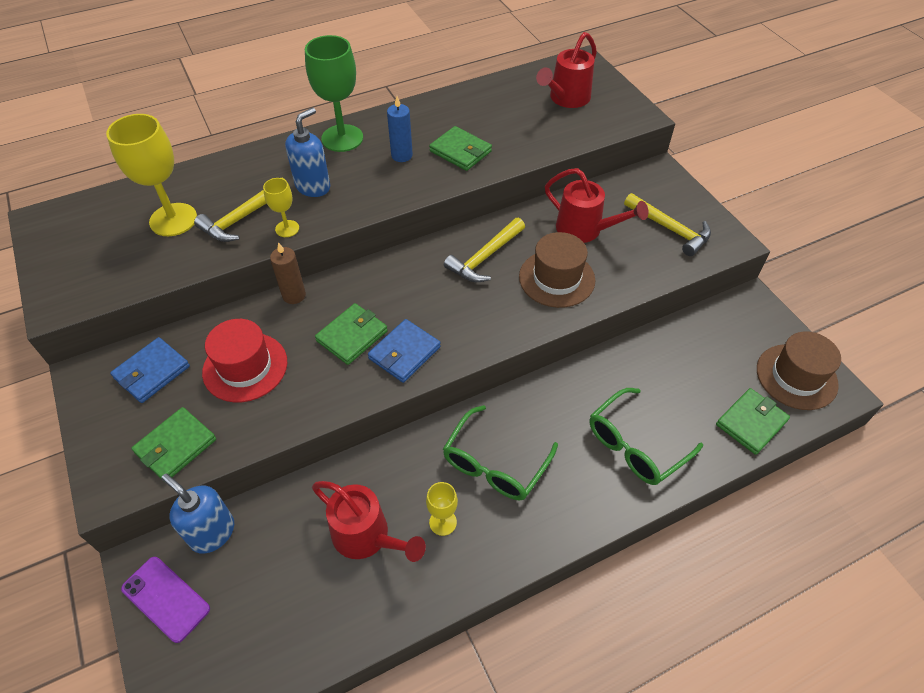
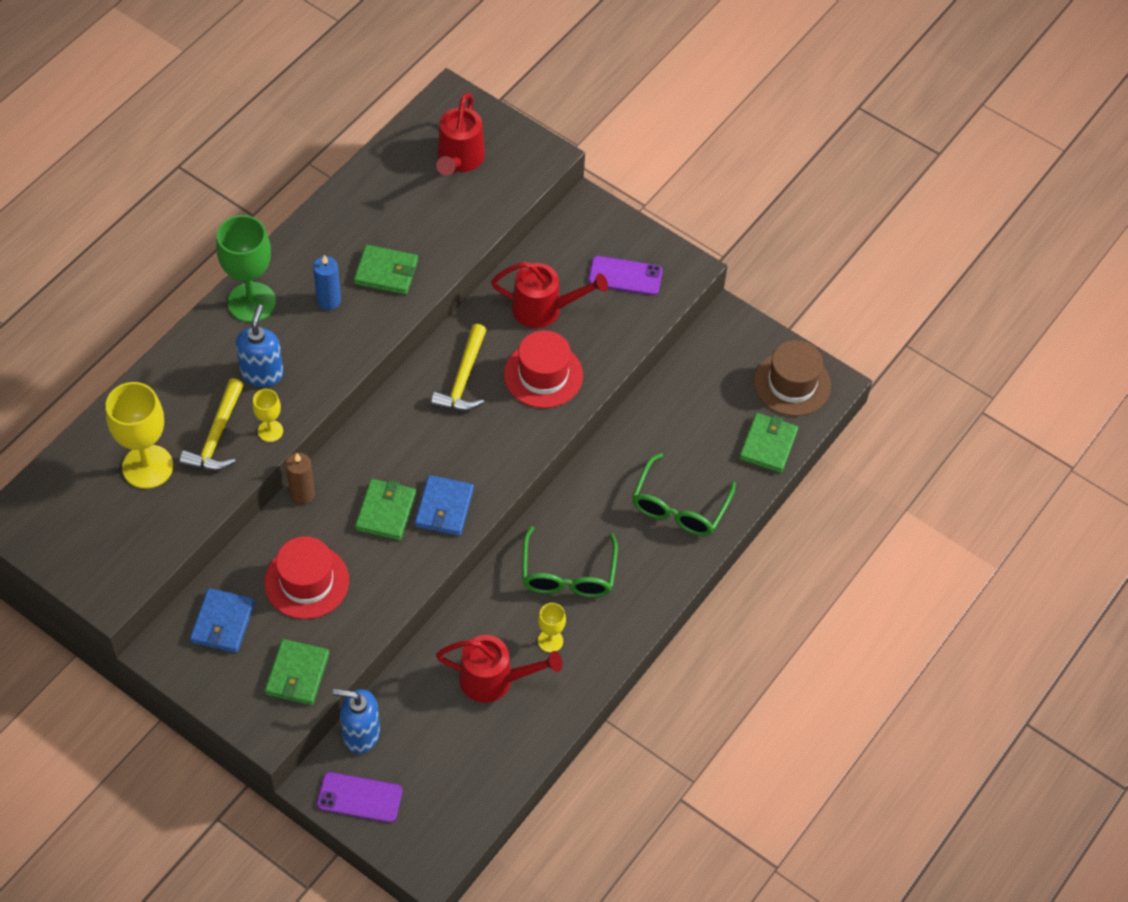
camera: 30 degrees left, 5 degrees up
(556, 278) = (543, 375): brown hat -> red hat
(670, 229) = (625, 276): yellow hammer -> purple phone

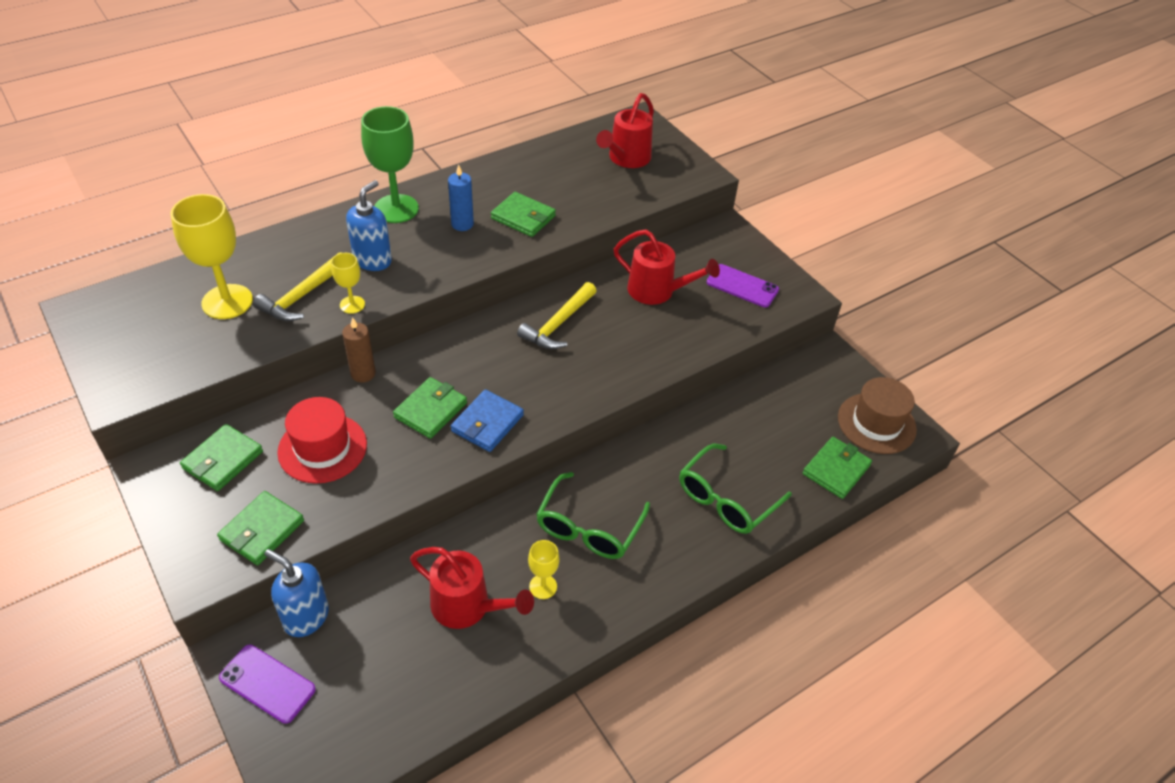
camera: 20 degrees right, 10 degrees down
(223, 622) = (223, 460): blue wallet -> green wallet
(543, 375) = (634, 341): red hat -> none

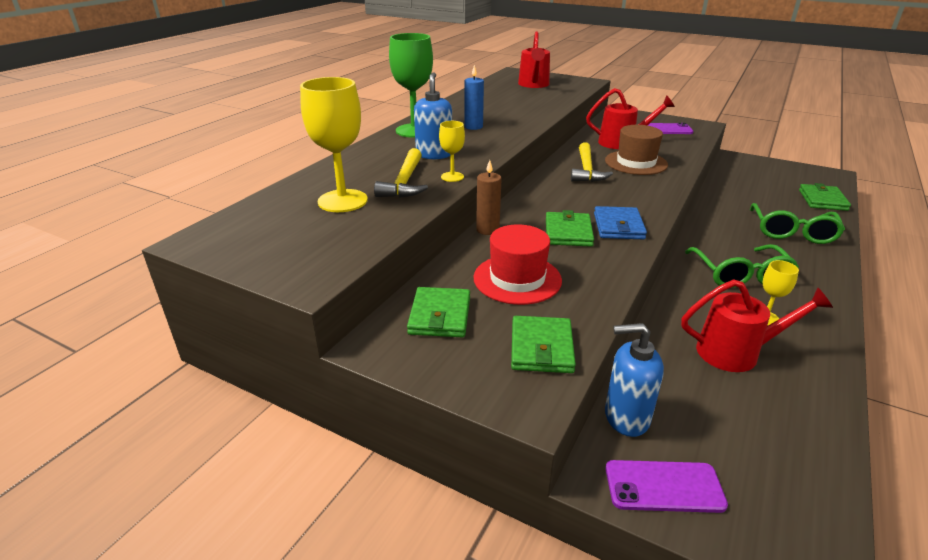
camera: 25 degrees left, 15 degrees down
(523, 217) = (510, 116): green wallet -> none
(876, 423) = (806, 176): brown hat -> brown hat (636, 163)

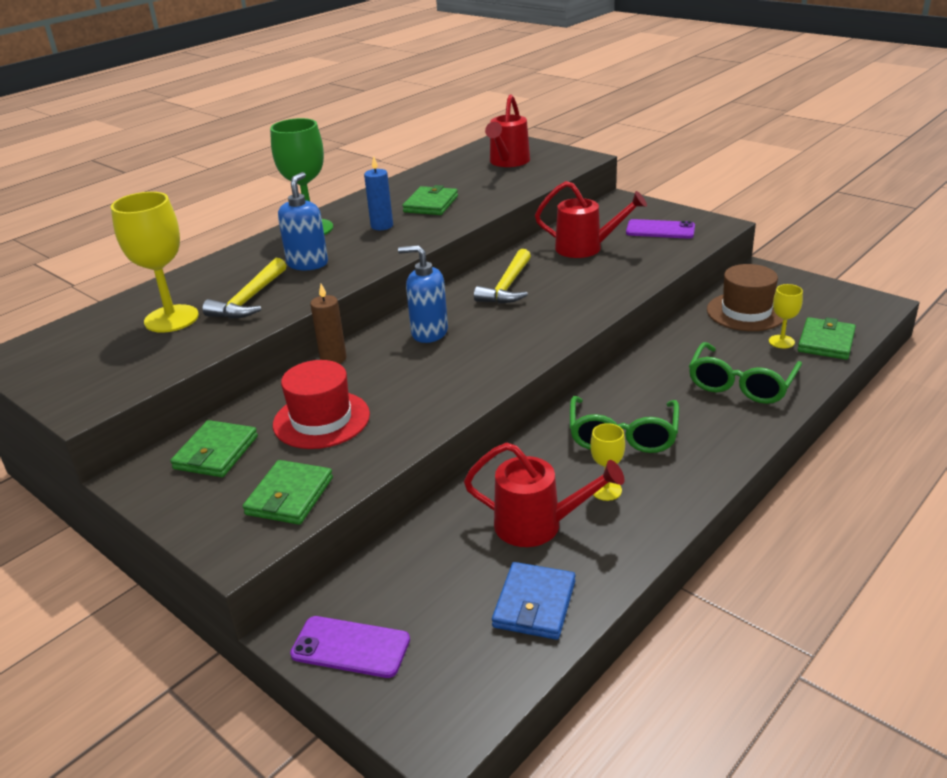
camera: 15 degrees right, 0 degrees up
(452, 177) = (304, 295): yellow goblet -> yellow goblet (781, 341)
(568, 232) = (419, 368): green wallet -> green wallet (430, 204)
(618, 226) = (483, 365): blue wallet -> blue wallet (534, 604)
(626, 417) = (364, 578): blue soap dispenser -> blue soap dispenser (429, 333)
(636, 163) = (577, 279): brown hat -> brown hat (746, 312)

